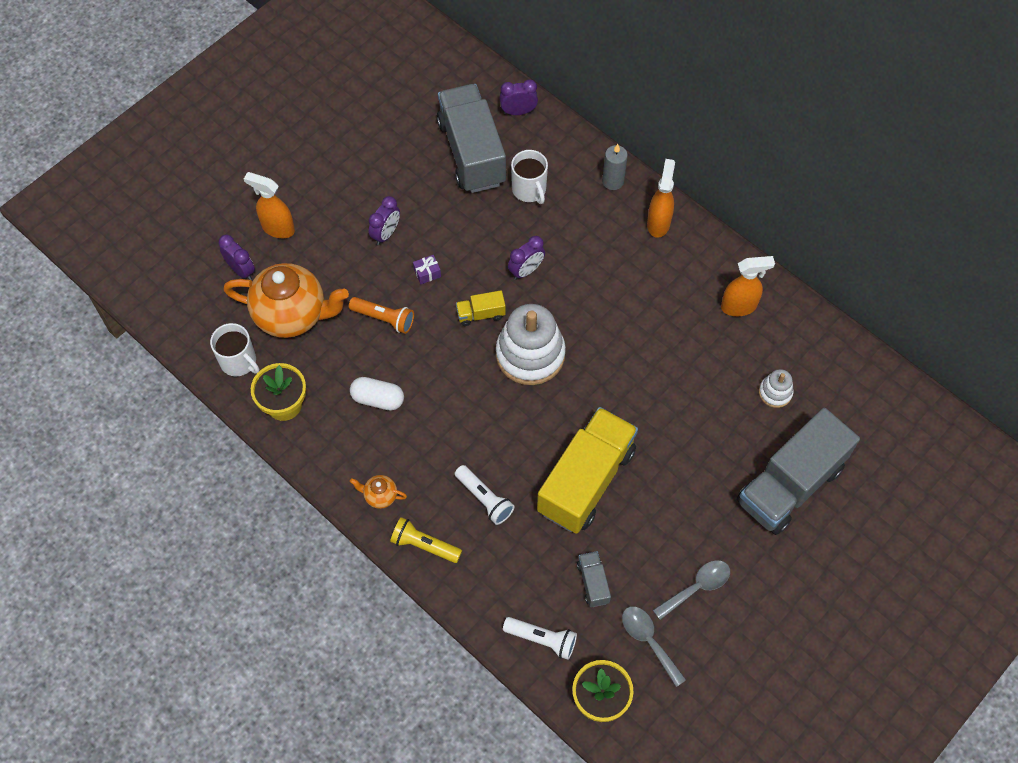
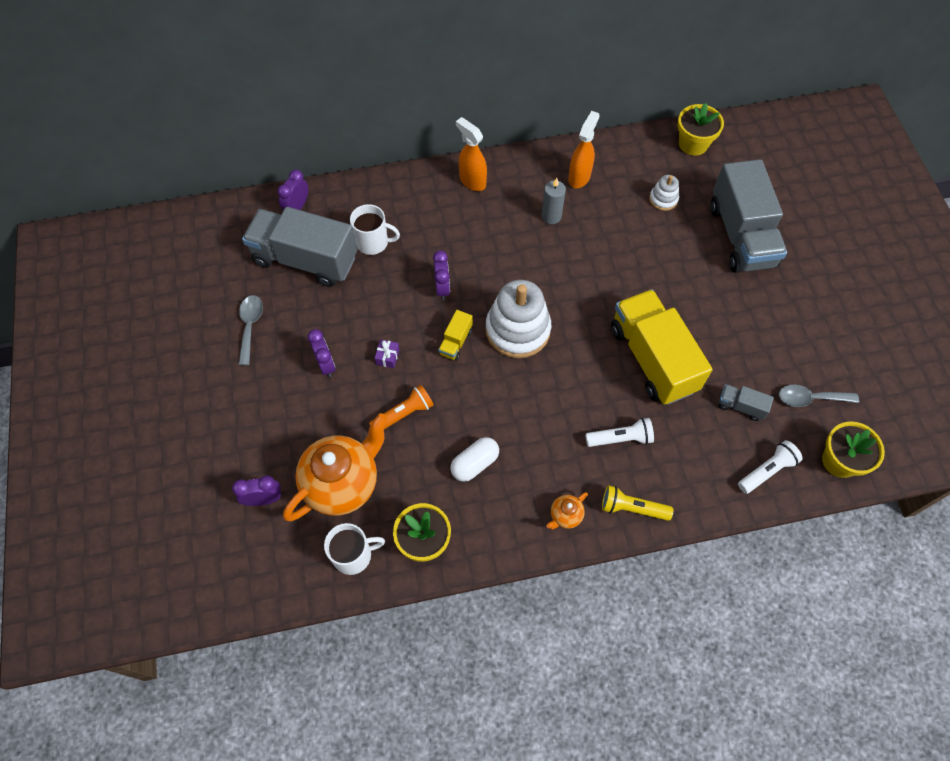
camera: 55 degrees left, 0 degrees up
(277, 228) = (248, 444): orange spray bottle -> none
(424, 545) = (632, 508): yellow flashlight -> yellow flashlight turned 45 degrees clockwise
(613, 181) = (413, 186): grey candle -> grey candle (551, 216)
(697, 587) = (785, 341): grey spoon -> grey spoon (250, 326)
(868, 382) = (693, 144): none -> yellow flower pot

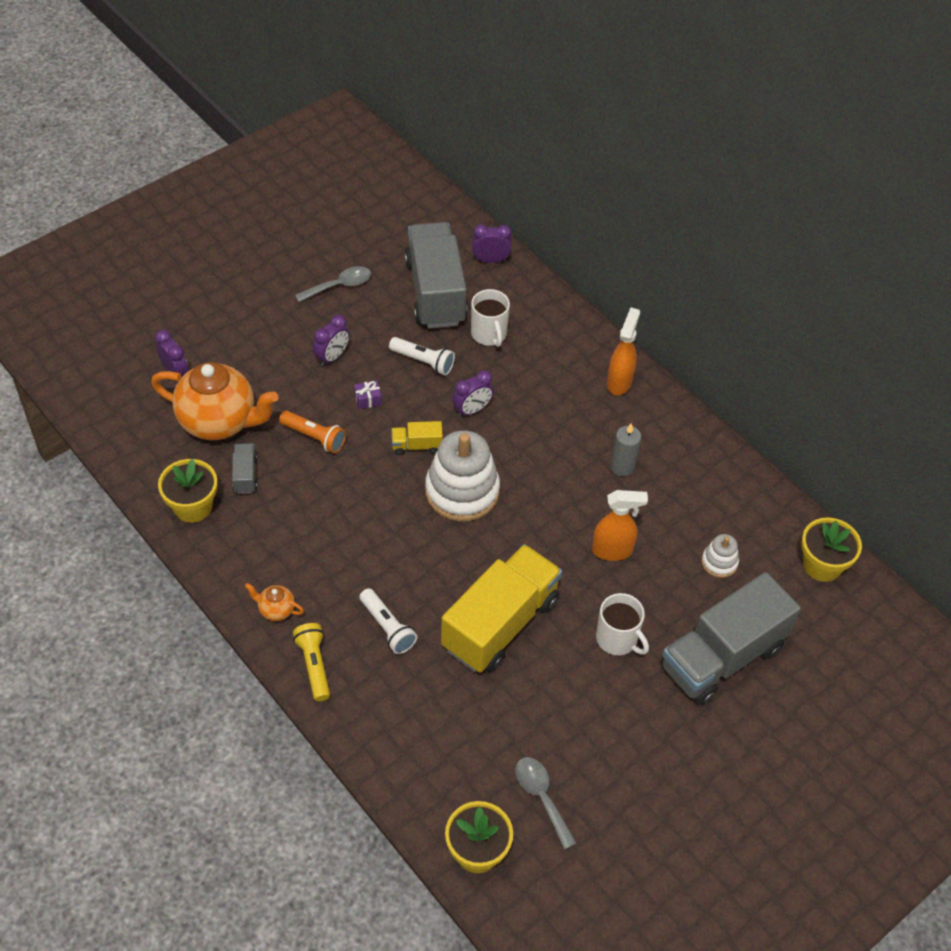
camera: 60 degrees right, 10 degrees down
(353, 555) = (154, 459): white mug -> white mug (617, 639)
(474, 464) = (292, 514): white capsule -> none
(579, 177) = (693, 473): orange spray bottle -> orange spray bottle (612, 550)
(740, 406) = (490, 728): grey truck -> grey truck (245, 475)
(766, 471) = (424, 779): white flashlight -> white flashlight (423, 361)

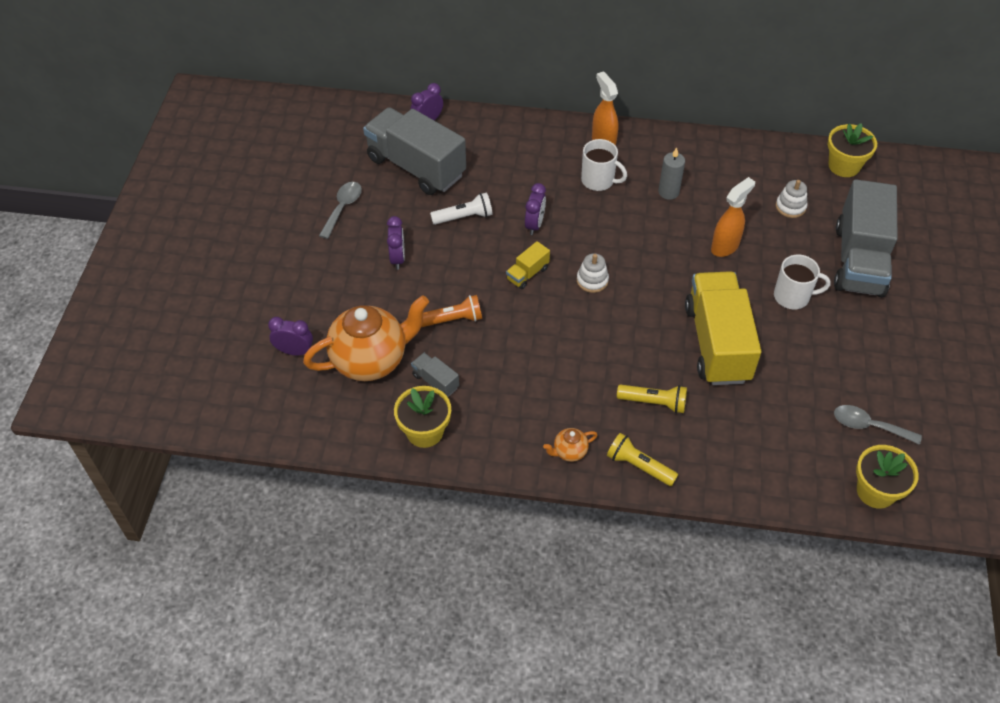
camera: 40 degrees left, 0 degrees up
(368, 399) = (457, 268): purple gift -> none
(387, 627) = (653, 402): white flashlight -> yellow flashlight
(462, 491) = (592, 280): white stacking toy -> white stacking toy, size x0.48
(489, 334) = (485, 169): white mug -> white mug (598, 180)

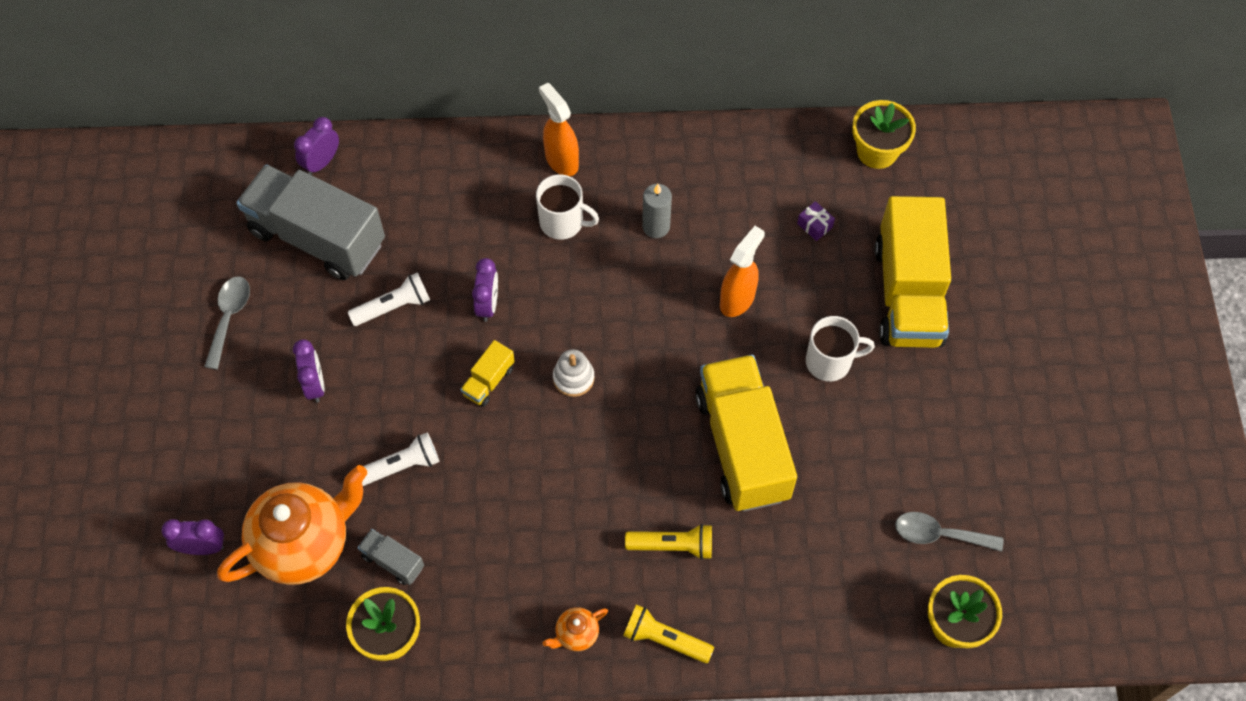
camera: 10 degrees left, 10 degrees up
(452, 320) = (400, 466): orange flashlight -> white flashlight
(790, 207) = (814, 225): white stacking toy -> purple gift
(859, 260) = (908, 294): grey truck -> yellow truck

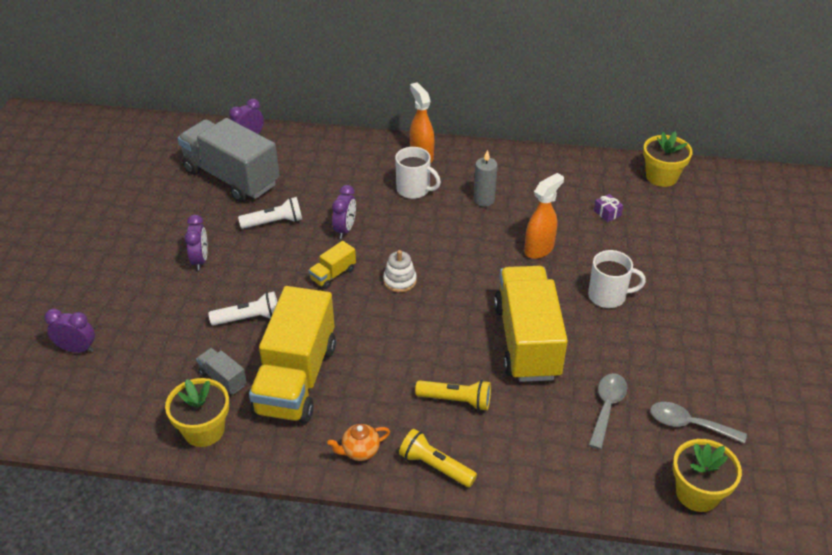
camera: 10 degrees right, 20 degrees down
(229, 317) = (152, 214): grey spoon -> grey spoon (607, 407)
(305, 544) = (157, 358): orange teapot -> none
(908, 294) = (677, 262): yellow truck -> yellow truck (296, 379)

